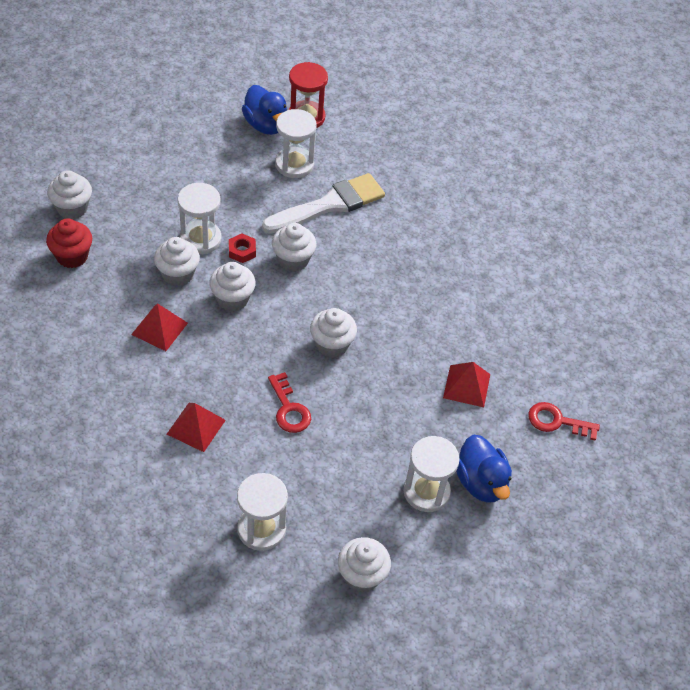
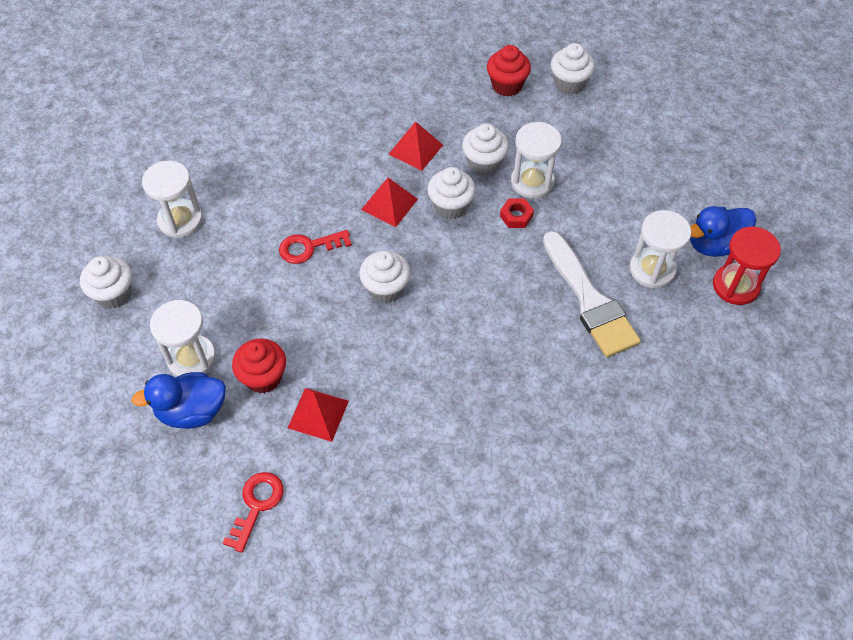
camera: 100 degrees right, 5 degrees up
(196, 427) = (298, 175): red pyramid -> red pyramid (389, 204)
(293, 260) = (504, 261): white cupcake -> none
(437, 430) = (263, 377): none -> red cupcake

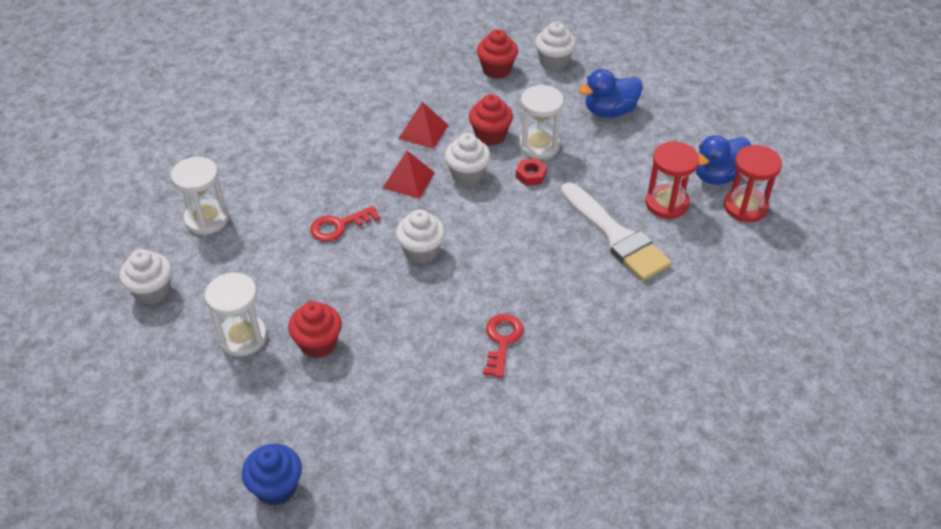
camera: 10 degrees left, 10 degrees down
(192, 411) = (252, 384): blue duck -> blue duck (609, 111)
(194, 528) = (276, 488): none -> blue cupcake
(256, 505) = (335, 457): red key -> red key (502, 341)
(318, 414) = (379, 368): red pyramid -> none
(484, 163) = (490, 135): white cupcake -> red cupcake
(652, 269) = (666, 203): white hourglass -> red hourglass

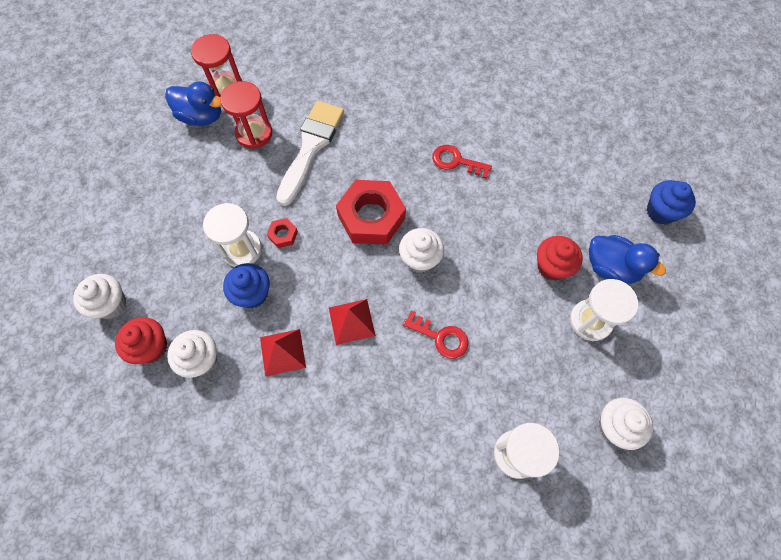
camera: 125 degrees left, 20 degrees up
(467, 175) = (314, 281): white cupcake -> white cupcake (201, 359)
(490, 135) = (252, 294): red cupcake -> blue cupcake
(496, 241) = (371, 217): none -> red nut
(502, 341) = (456, 161): red key -> red key turned 45 degrees clockwise
(609, 111) = (162, 222): blue duck -> blue duck (611, 267)

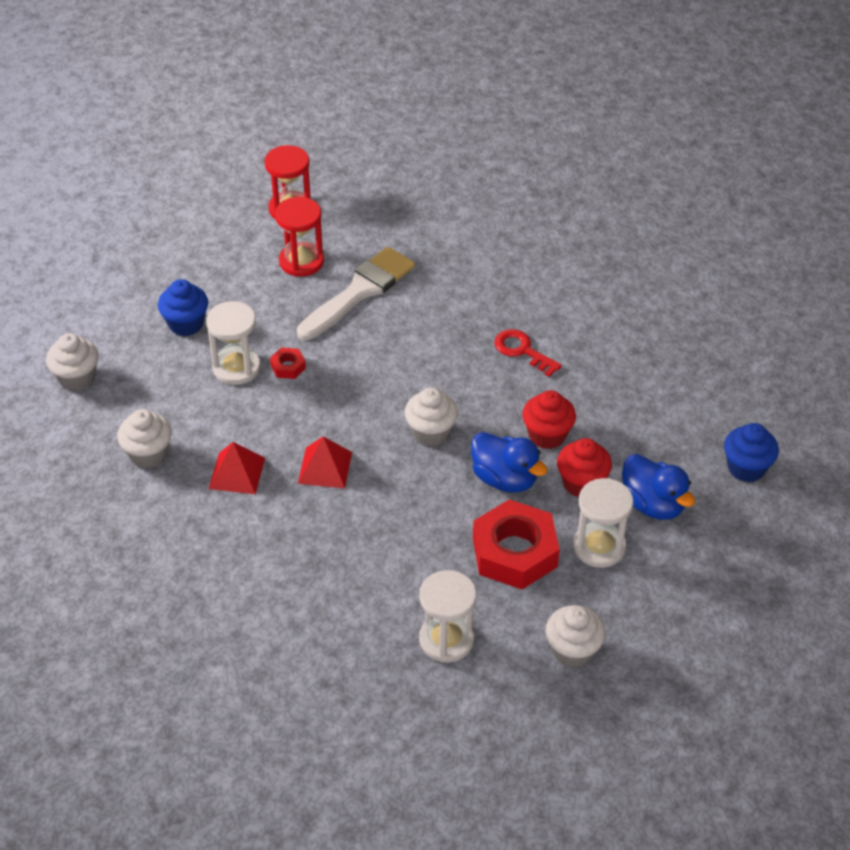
camera: 20 degrees right, 20 degrees down
(151, 347) = (102, 428): red cupcake -> red cupcake (547, 435)
(201, 116) = (250, 230): blue duck -> blue duck (505, 479)
(252, 294) = (229, 411): blue cupcake -> blue cupcake (186, 324)
(371, 217) = (395, 377): red nut -> red nut (514, 552)
(440, 337) = (417, 511): red key -> none

